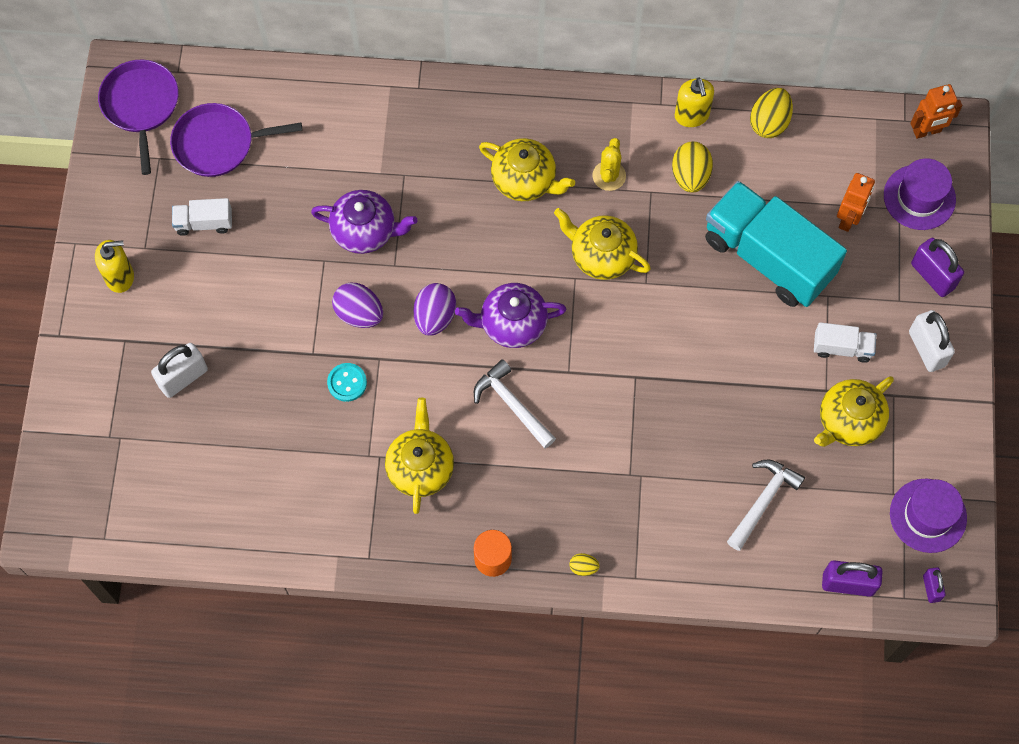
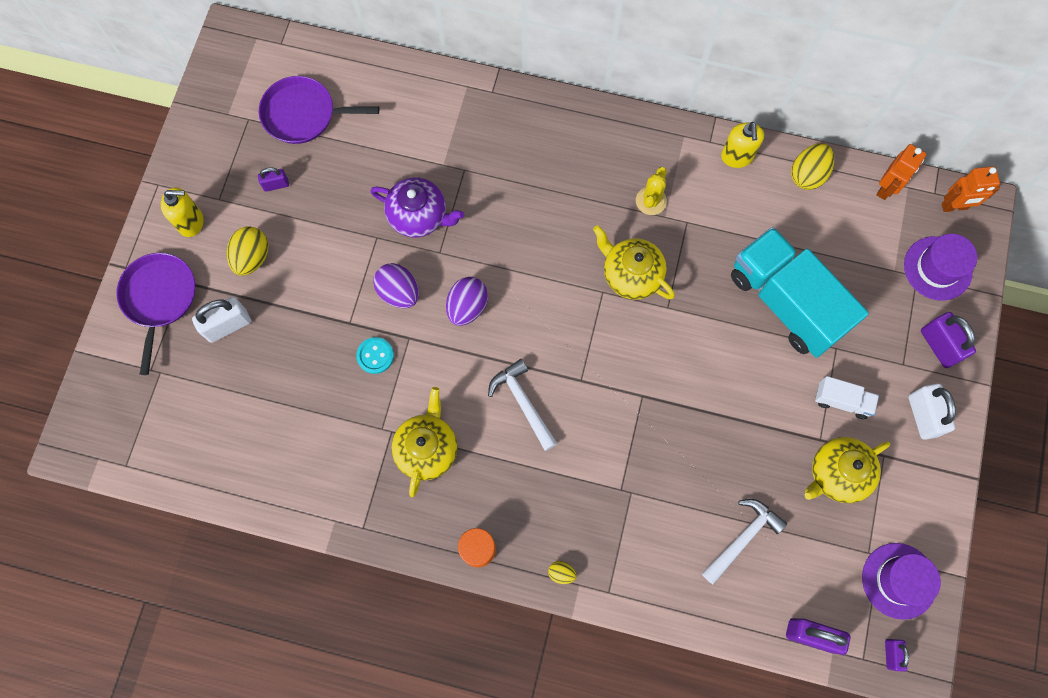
camera: 10 degrees right, 5 degrees up
(141, 105) = (242, 68): purple pan -> purple pan (159, 298)
(204, 223) = (276, 185): white truck -> purple padlock
(512, 324) = (536, 326): purple teapot -> none
(525, 181) = (573, 193): yellow teapot -> none
(690, 176) = (726, 213): yellow egg -> yellow egg (252, 257)
(848, 219) = (867, 278): orange robot -> orange robot (886, 188)

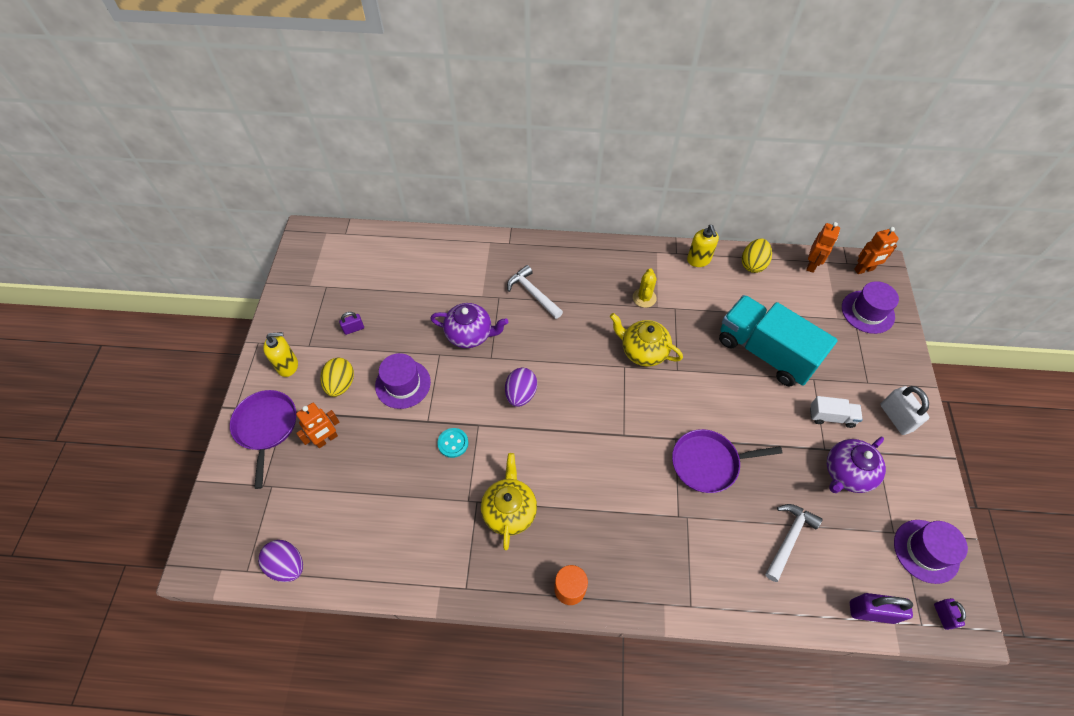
camera: 10 degrees left, 15 degrees down
(228, 325) = (326, 439): white padlock -> orange robot
(303, 114) = (368, 277): purple pan -> purple pan (708, 463)
(327, 270) = (403, 384): none -> purple hat
(399, 292) = (464, 392): purple egg -> purple egg (287, 565)
(523, 402) = (581, 460): white hammer -> white hammer (533, 293)
(561, 573) = (646, 597): yellow egg -> none
(837, 474) = (846, 473): yellow teapot -> purple teapot
(938, 346) = (889, 365): purple padlock -> none

